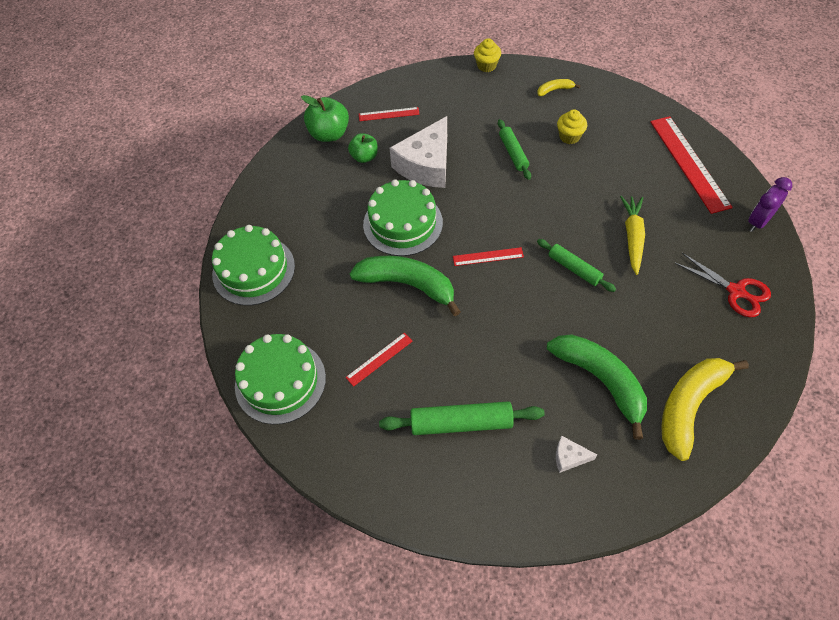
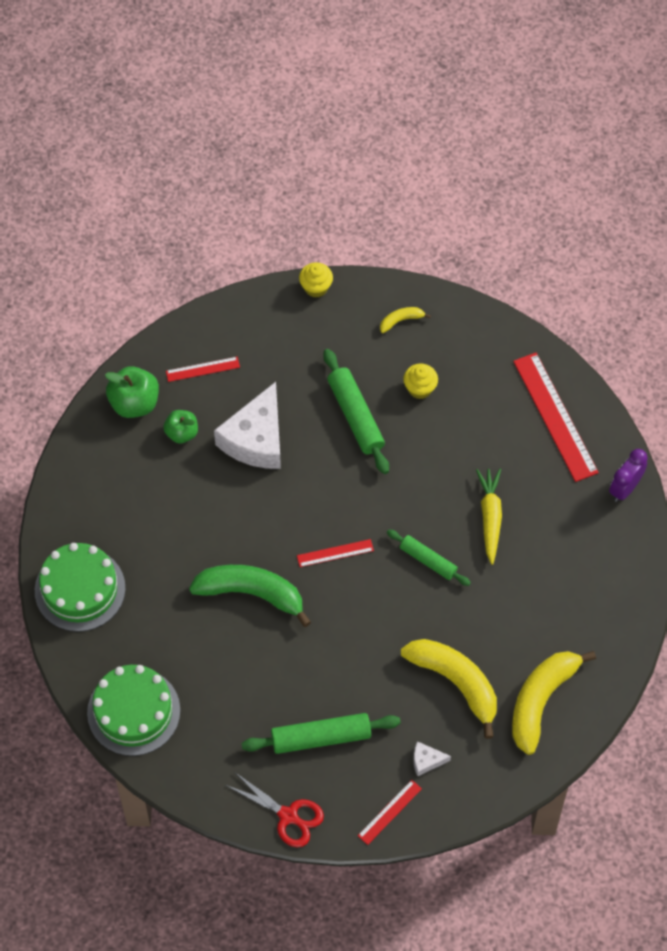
camera: 10 degrees left, 5 degrees up
(379, 359) = (231, 679): red ruler -> red ruler (389, 812)
(403, 223) = (237, 519): green cake -> none
(513, 153) = (355, 416): green rolling pin -> green rolling pin, size x1.55
(601, 381) = (456, 682): green banana -> yellow banana
(736, 291) = (595, 574): red scissors -> red scissors (288, 816)

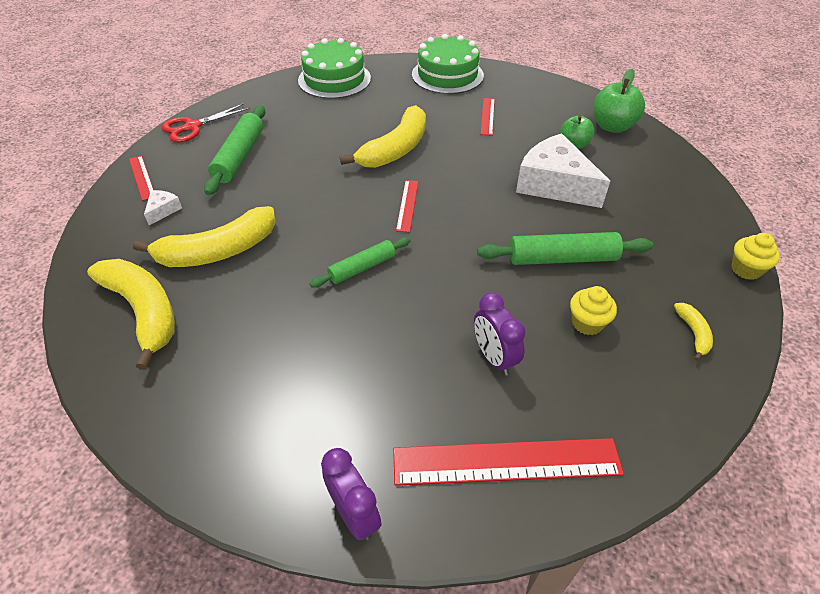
camera: 110 degrees right, 15 degrees down
(202, 369) = (643, 169): red ruler -> red ruler (487, 116)
(252, 593) = (395, 149): green banana -> yellow banana
(478, 442) = (494, 357): none -> purple clock
(490, 517) = (386, 337): yellow carrot -> none

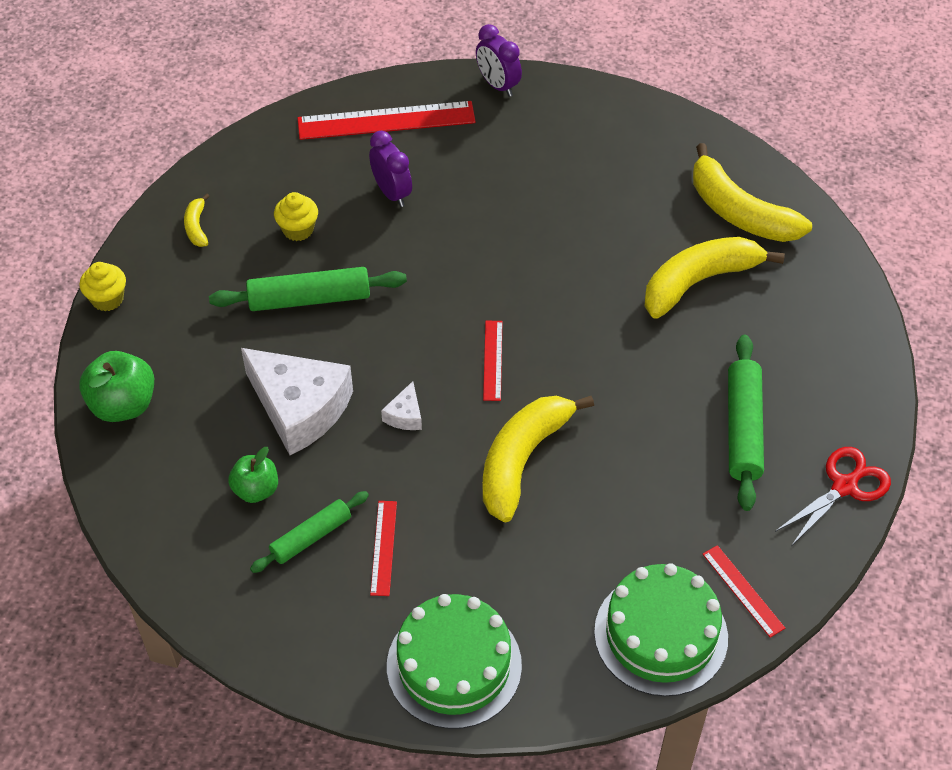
camera: 175 degrees right, 5 degrees up
(142, 177) = (855, 381): red ruler -> red ruler (742, 591)
(163, 210) = (794, 331): white cheese -> white cheese (405, 415)
(362, 268) = (532, 272): green rolling pin -> green rolling pin (311, 537)
(612, 126) = (185, 537): green apple -> green apple (123, 405)

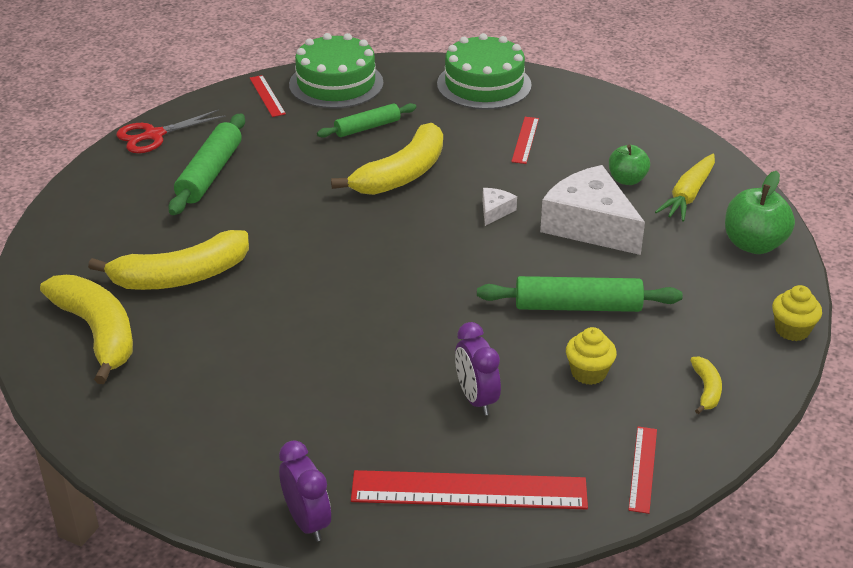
camera: 170 degrees left, 15 degrees down
(185, 473) = (688, 195): none -> yellow carrot
(311, 537) = (582, 150): green rolling pin -> green rolling pin (367, 127)
(493, 360) = (406, 239): red ruler -> red ruler (642, 469)

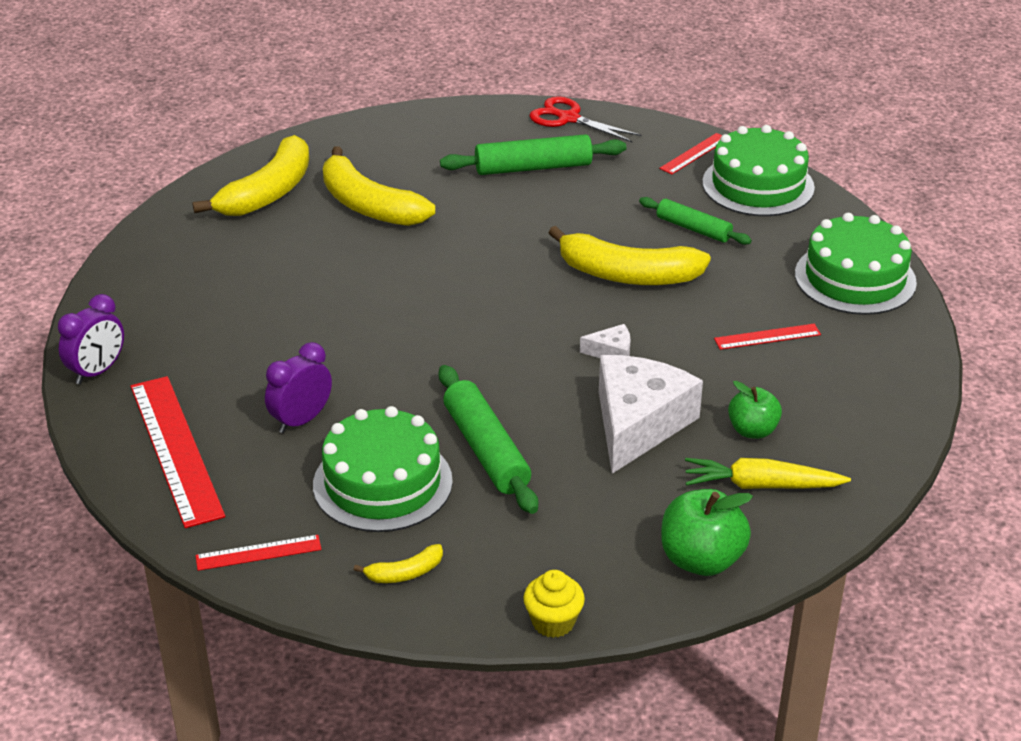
camera: 65 degrees right, 0 degrees up
(588, 373) = (382, 483): yellow cupcake -> green cake

